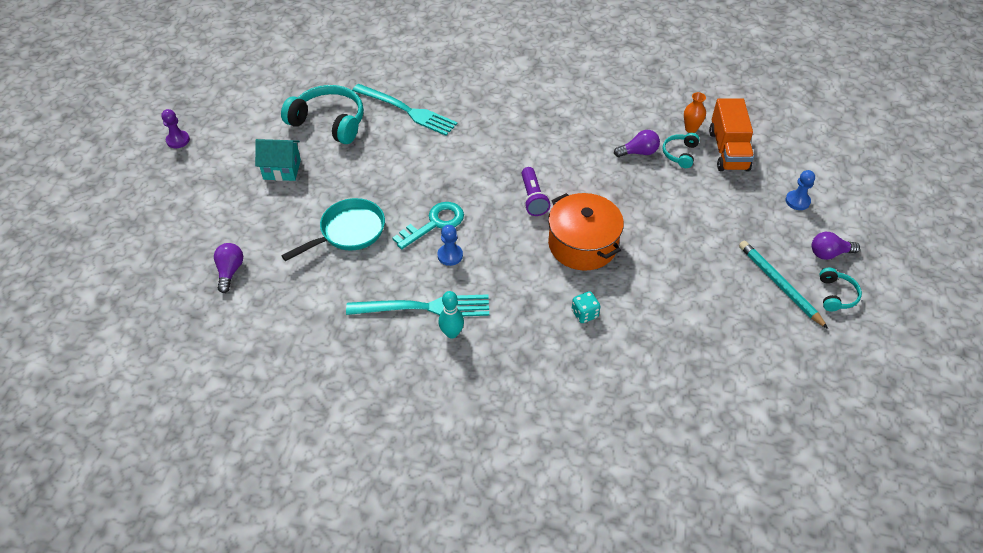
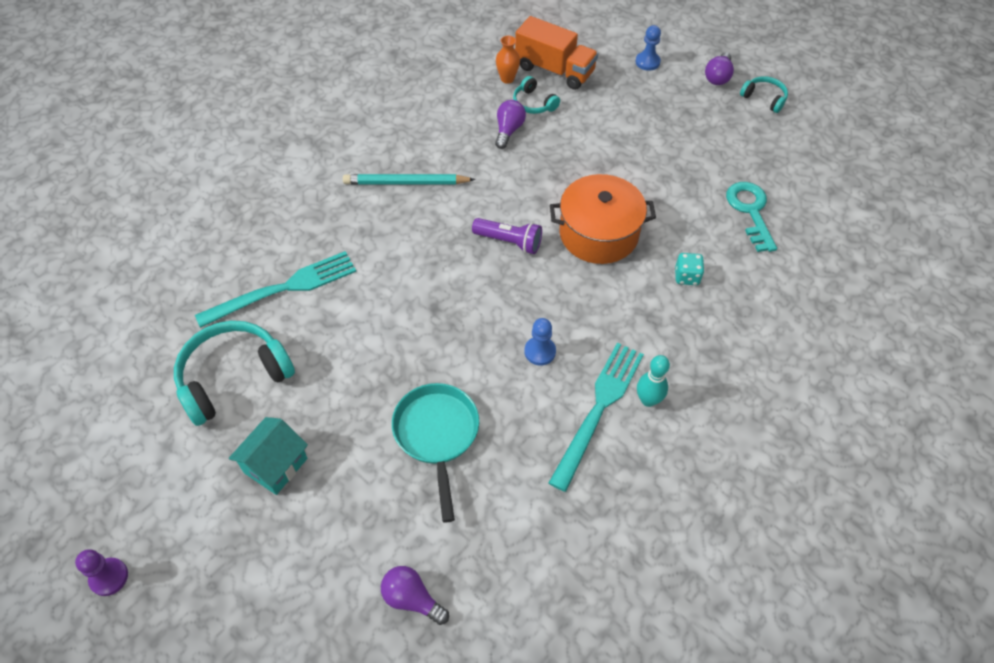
camera: 60 degrees left, 5 degrees up
(434, 223) = (484, 344): turquoise key -> turquoise key (750, 211)
(779, 285) = (733, 125): turquoise pencil -> turquoise pencil (406, 183)

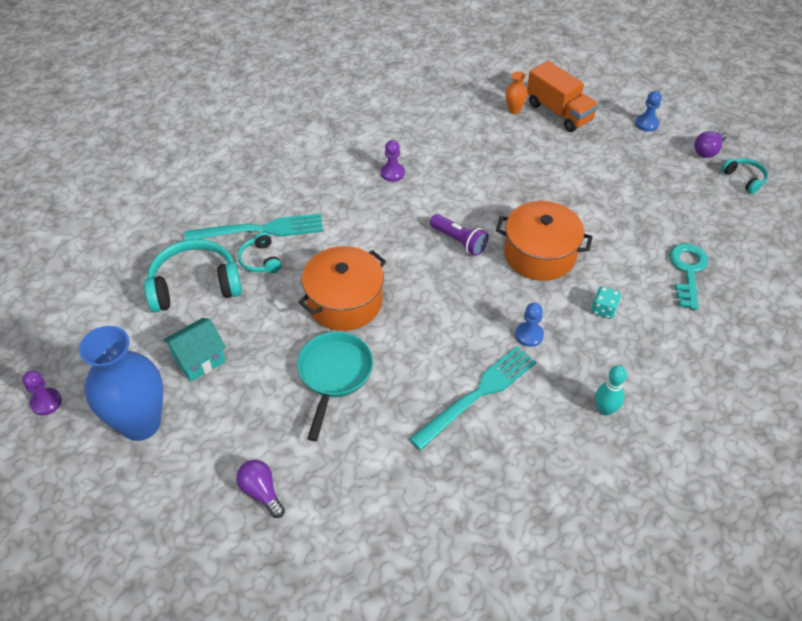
camera: 20 degrees right, 5 degrees down
(237, 565) = (141, 423): none -> blue vase
(406, 183) = (392, 173): turquoise pencil -> purple pawn
(414, 347) = (344, 302): none -> orange pot
(508, 130) = (497, 152): purple light bulb -> none
(533, 103) = (528, 135): turquoise headphones -> turquoise headphones (260, 260)
(540, 351) = (447, 335): blue pawn -> blue pawn (529, 335)
(648, 400) = (524, 400): turquoise bowling pin -> turquoise bowling pin (605, 409)

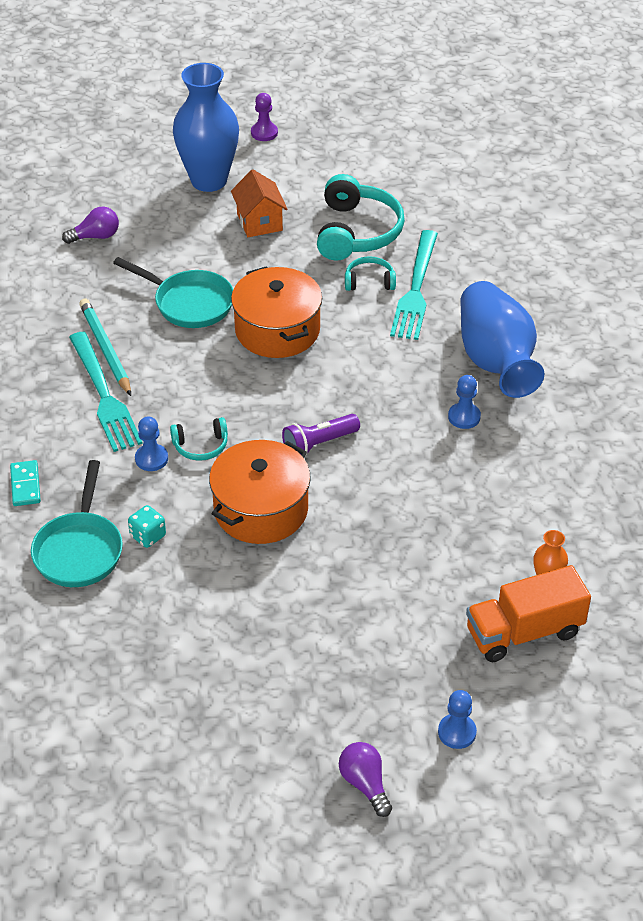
camera: 110 degrees right, 5 degrees down
(199, 360) = (259, 222): turquoise house -> orange house
(326, 169) = (496, 361): none -> blue vase
(392, 173) = (464, 417): purple pawn -> blue pawn
(421, 416) = (105, 349): none -> turquoise pencil
(605, 409) = (25, 485): turquoise bowling pin -> turquoise domino
(643, 346) = (79, 550): none -> turquoise pan
(688, 271) = (158, 644): turquoise key -> none
(744, 179) = (286, 800): turquoise headphones -> turquoise headphones (201, 446)

